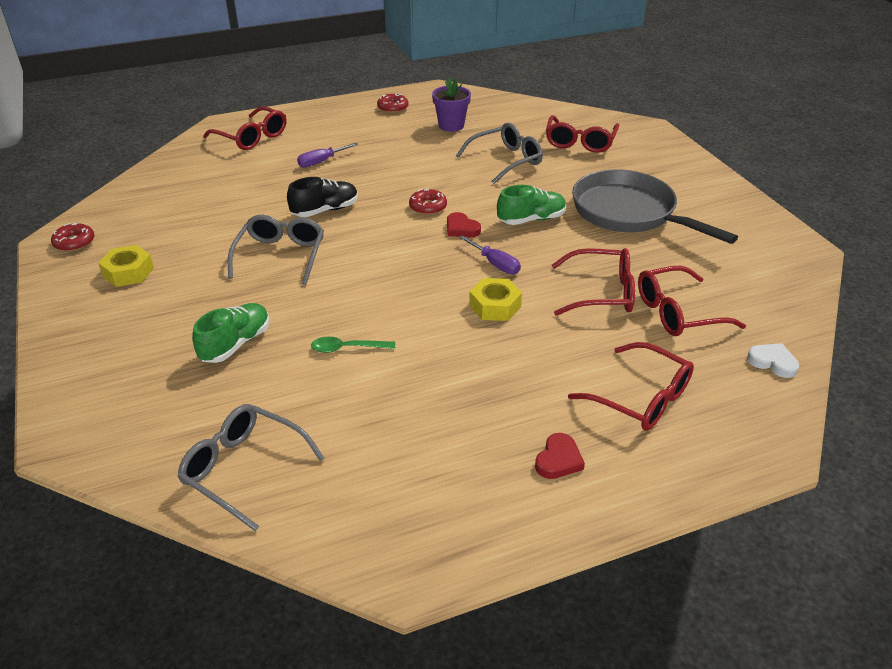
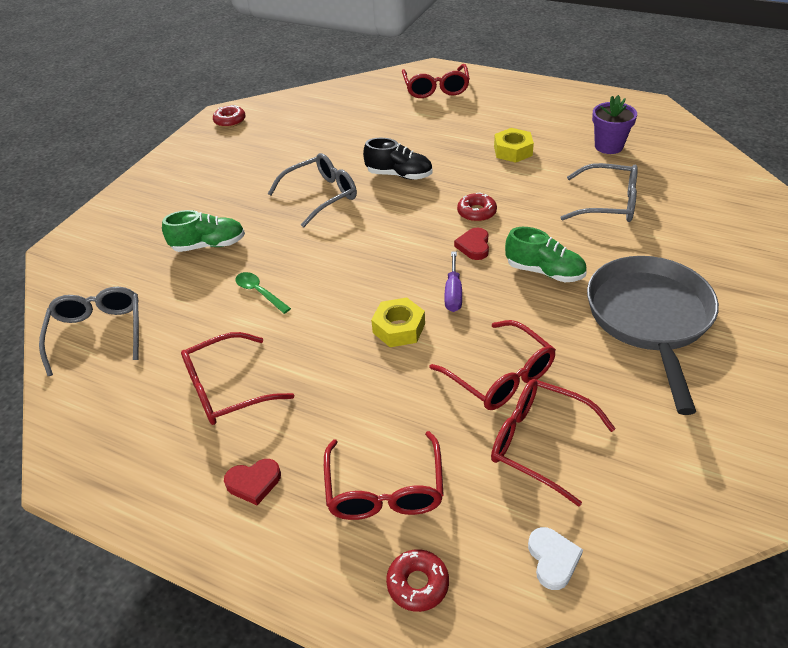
camera: 50 degrees right, 5 degrees up
(128, 272) = (227, 158): yellow nut -> yellow nut (513, 151)
(321, 162) = (454, 132): purple screwdriver -> none
(393, 108) = (581, 107): red donut -> red donut (418, 584)
(580, 142) = (714, 220): red glasses -> red glasses (226, 389)

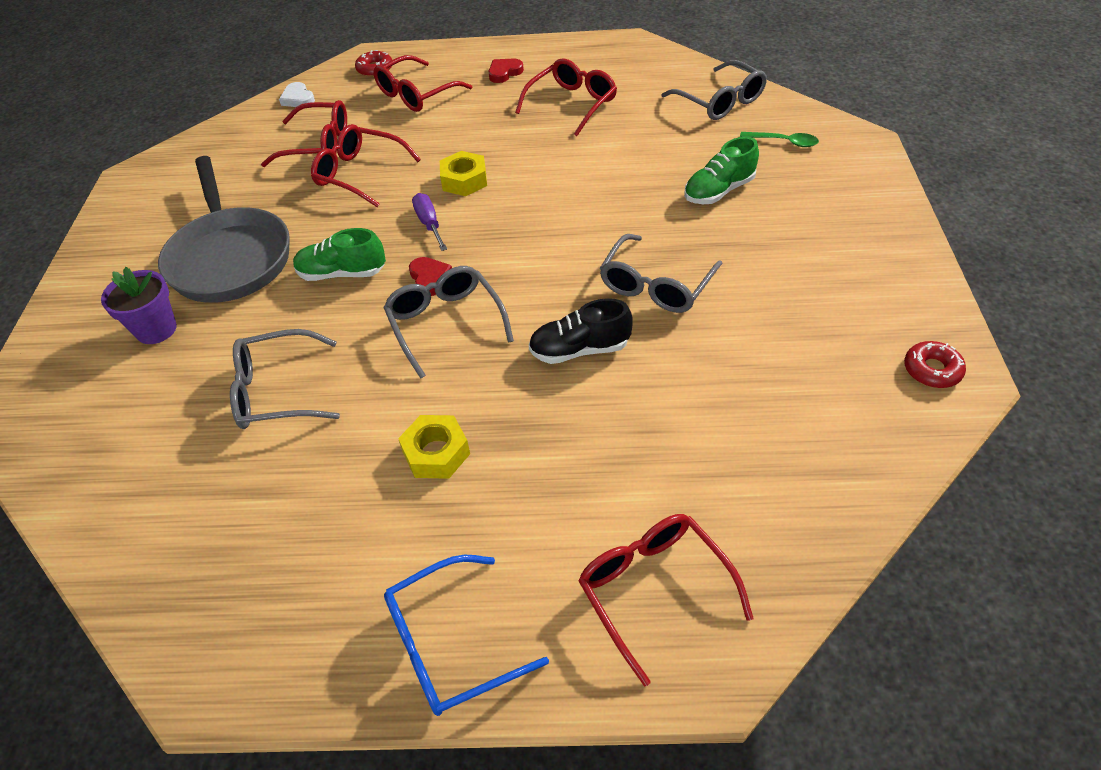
camera: 155 degrees right, 5 degrees up
(259, 292) = (617, 168): green spoon -> green spoon (784, 142)
(385, 489) = (416, 94): red glasses -> red glasses turned 105 degrees counterclockwise
(476, 212) = (445, 323): red donut -> grey glasses
(533, 93) = (450, 645): none -> blue glasses
(608, 146) = (282, 517): purple flower pot -> purple flower pot (156, 329)

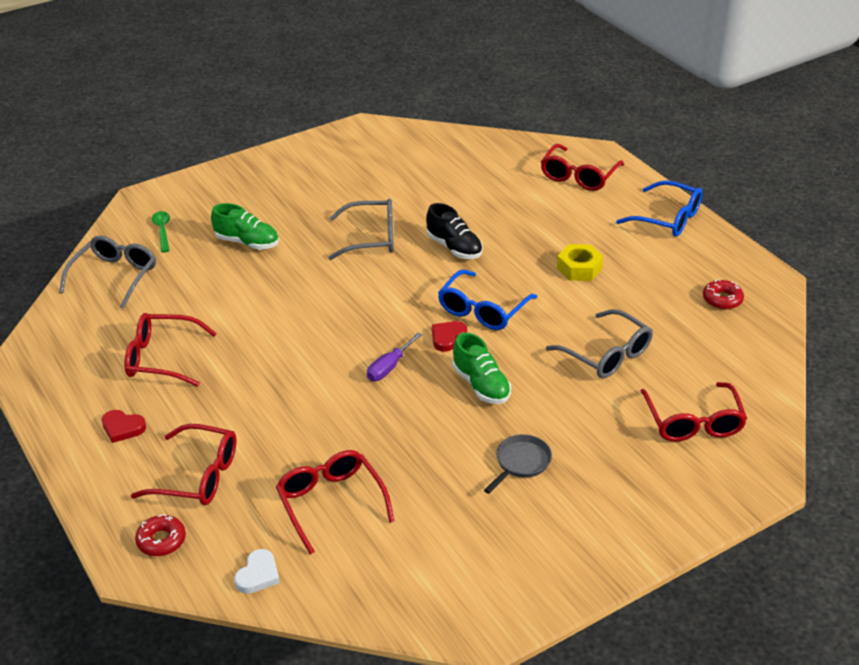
camera: 125 degrees left, 10 degrees down
(156, 329) = (624, 453): purple flower pot -> none
(230, 257) = (520, 463): grey pan -> grey pan, size x0.44
(359, 174) = (355, 445): red glasses -> red glasses (693, 422)
(445, 323) = (482, 310): grey glasses -> blue glasses
(464, 180) = (320, 374): yellow nut -> none
(932, 370) = (365, 135): red donut -> red donut (722, 299)

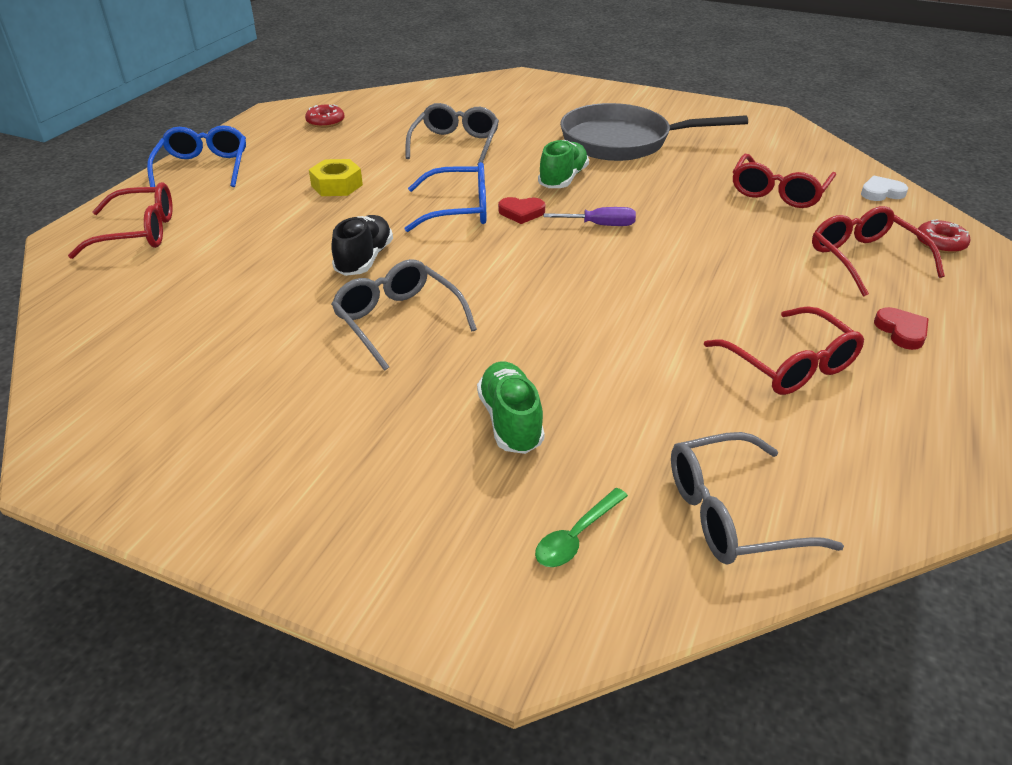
camera: 125 degrees left, 0 degrees up
(520, 463) = (623, 142): grey pan -> grey pan, size x2.25
(693, 422) = (495, 102): red glasses -> none

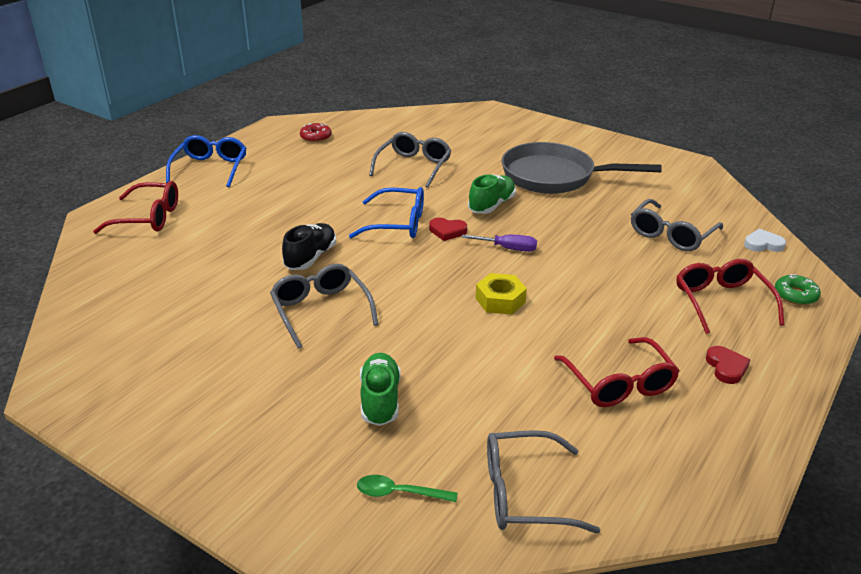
camera: 10 degrees right, 5 degrees down
(337, 185) = (308, 193): yellow nut -> yellow nut (500, 300)
(576, 536) = (399, 493): green spoon -> green spoon turned 45 degrees clockwise
(778, 192) = (671, 235): red glasses -> grey glasses
(940, 243) = (795, 295): red donut -> green donut

